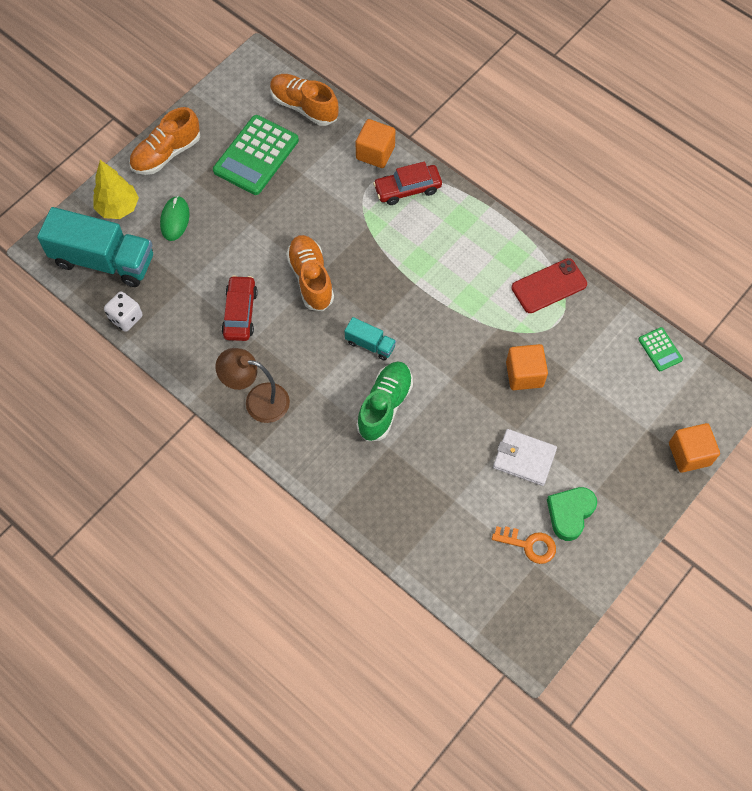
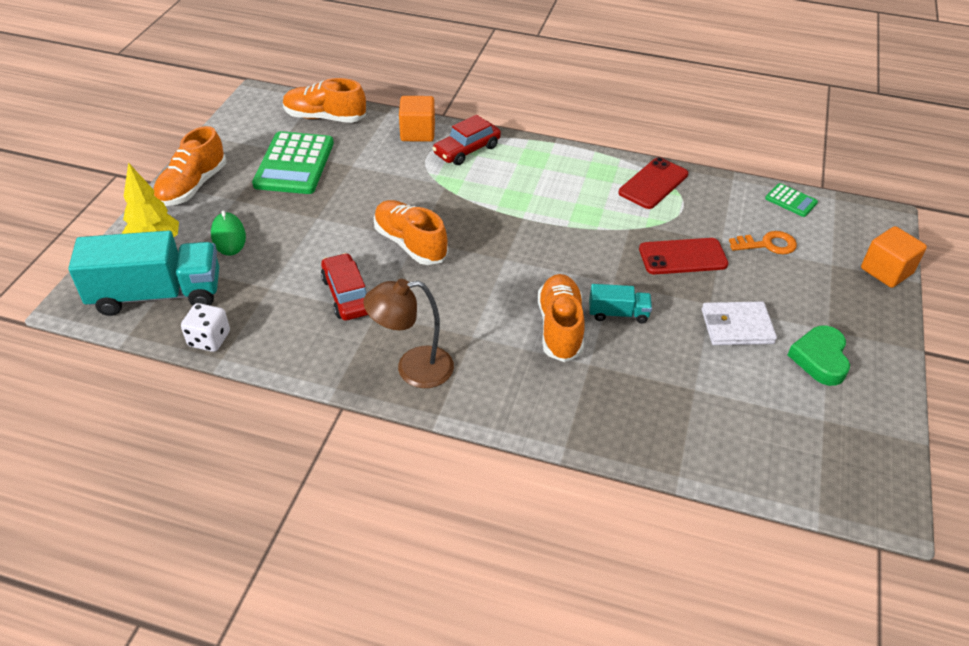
camera: 25 degrees left, 20 degrees down
(370, 344) = (509, 279): turquoise truck -> turquoise truck (618, 313)
(385, 406) = (560, 328): green shoe -> orange shoe
(524, 374) = (682, 257): orange cube -> red phone
(529, 545) = (803, 403): orange key -> orange key (767, 244)

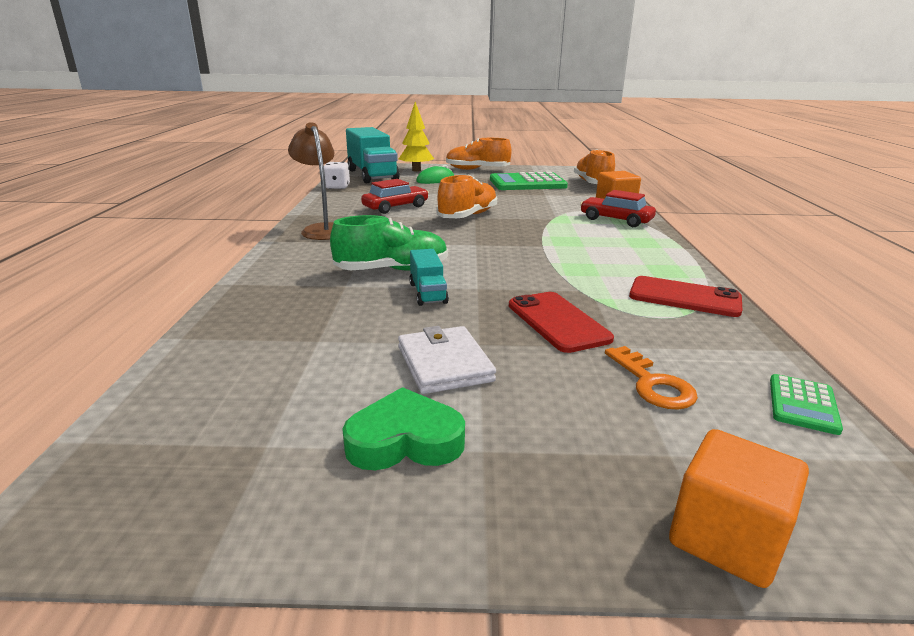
camera: 75 degrees right, 20 degrees down
(560, 328) = (392, 270): orange shoe -> green shoe

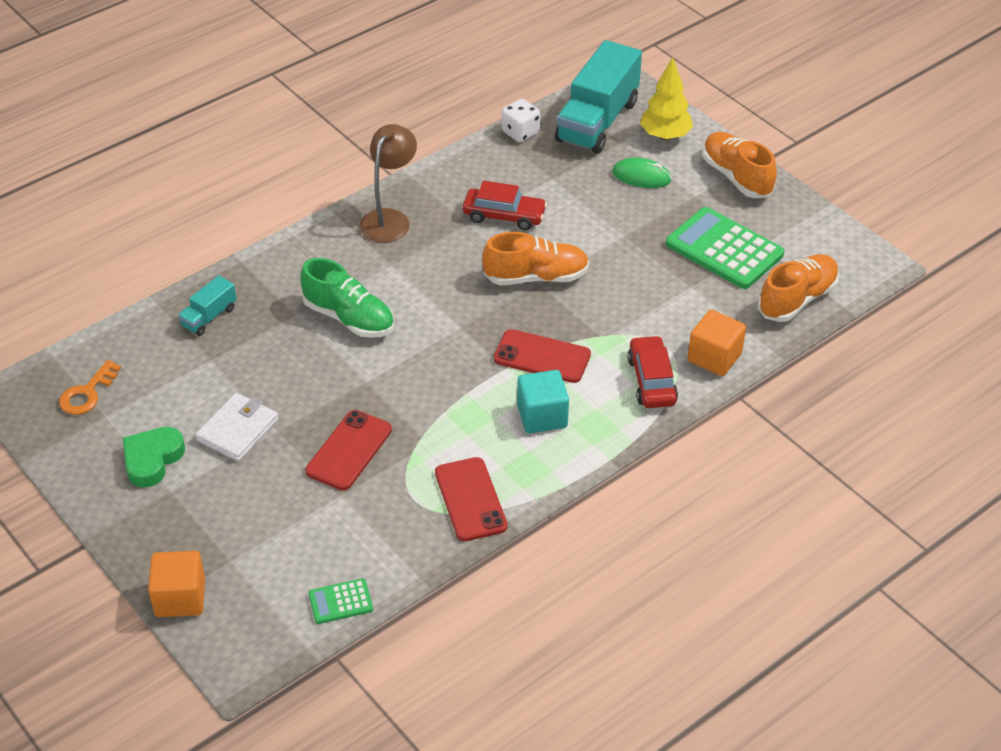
camera: 50 degrees right, 20 degrees up
(405, 440) = (152, 459): green heart -> green heart turned 105 degrees counterclockwise
(428, 293) = (328, 362): turquoise truck -> turquoise truck (209, 317)
(548, 234) = (542, 357): none -> red phone
(611, 251) = (542, 416): none -> turquoise cube
(652, 384) = (302, 529): orange key -> orange key (87, 393)

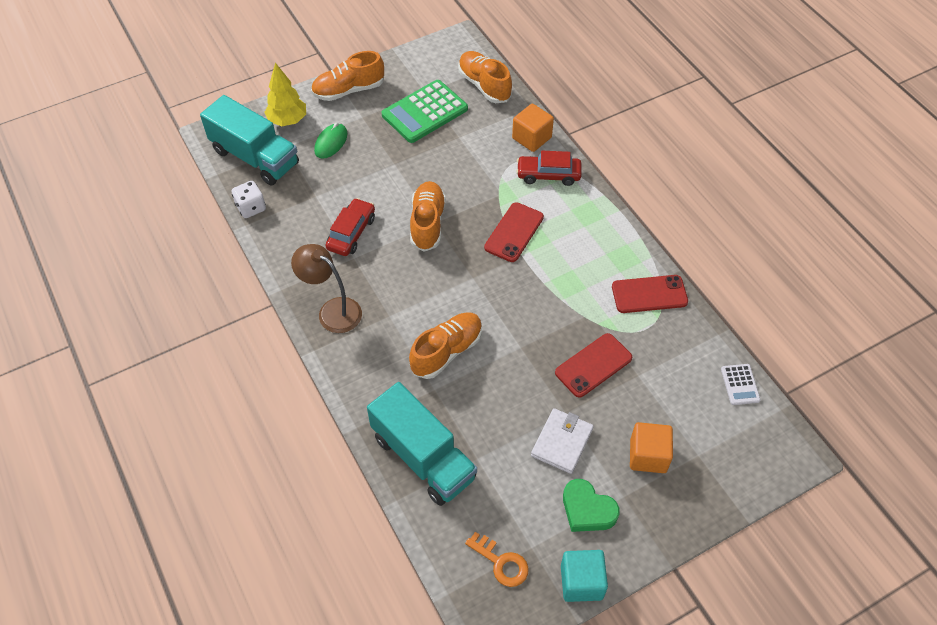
camera: 80 degrees left, 10 degrees up
(180, 598) = (734, 493): orange cube -> orange cube (648, 456)
(209, 317) = (423, 457): turquoise truck -> turquoise truck, size x2.14
(238, 430) = (562, 442): white wallet -> white wallet turned 75 degrees clockwise
(340, 602) = (740, 384): green calculator -> white calculator
(349, 318) = (447, 351): green shoe -> orange shoe
(349, 450) = (593, 365): red phone -> red phone turned 75 degrees counterclockwise
(542, 416) = (573, 241): turquoise cube -> turquoise cube (581, 582)

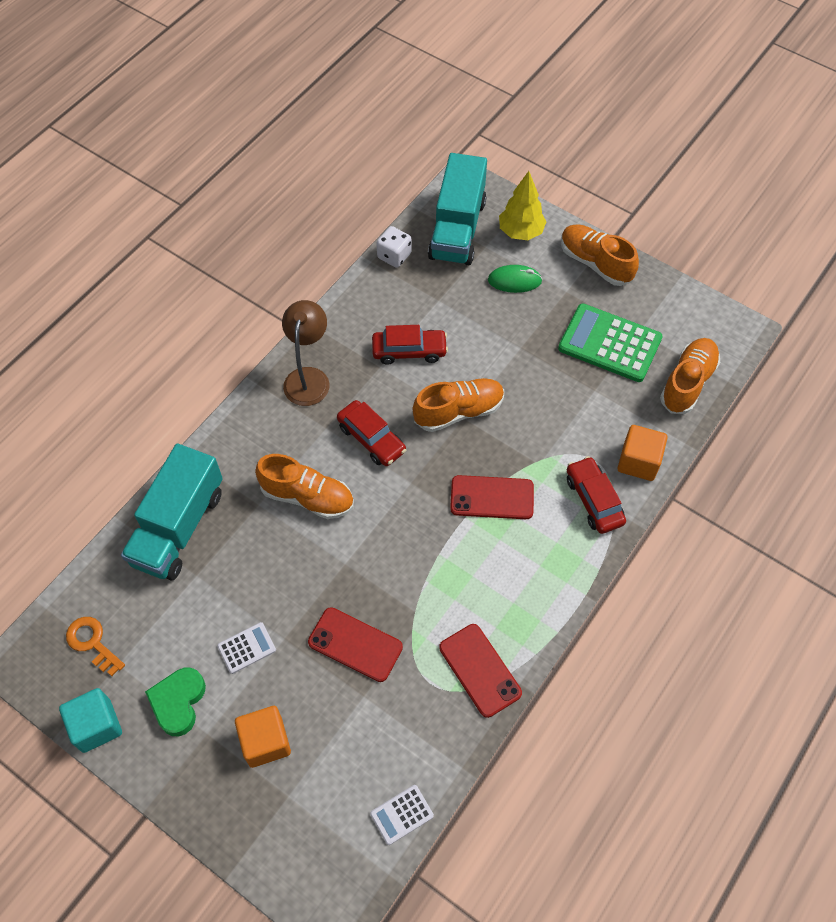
camera: 65 degrees right, 5 degrees up
(418, 288) = (371, 439): none -> red car
(501, 563) = (92, 643): orange key -> orange key turned 120 degrees clockwise
(562, 442) = (246, 648): white wallet -> white calculator

